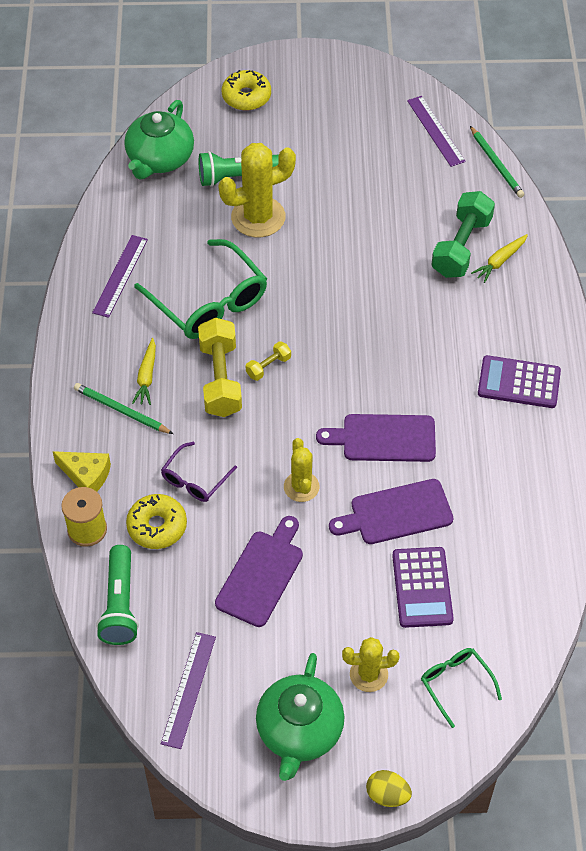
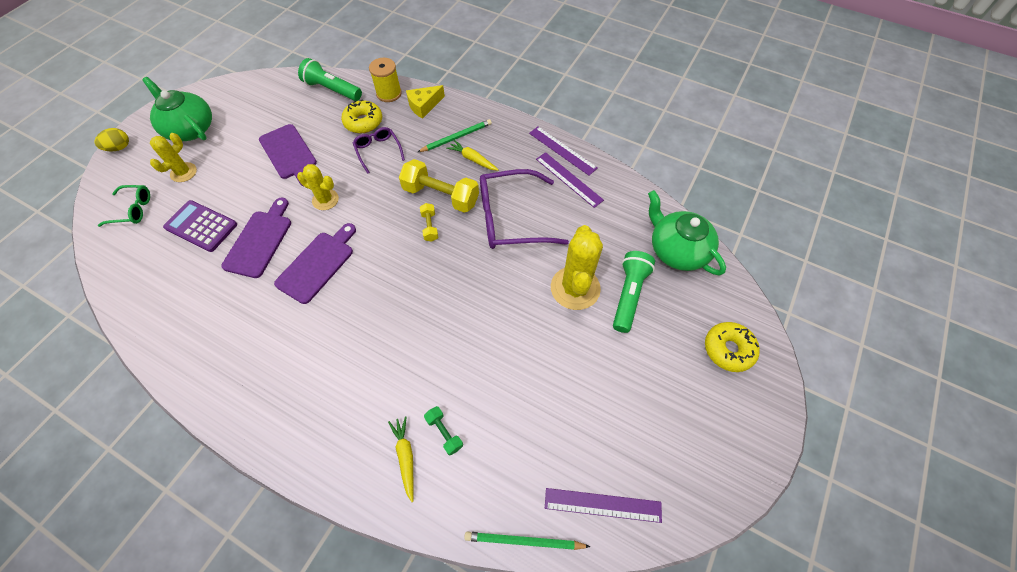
camera: 120 degrees right, 5 degrees up
(188, 689) = (259, 97): purple ruler -> purple ruler (562, 150)
(209, 302) = (511, 218): green glasses -> purple glasses
(461, 247) = (444, 432): green dumbbell -> green dumbbell, size x0.49
(519, 382) = (281, 387): purple calculator -> none

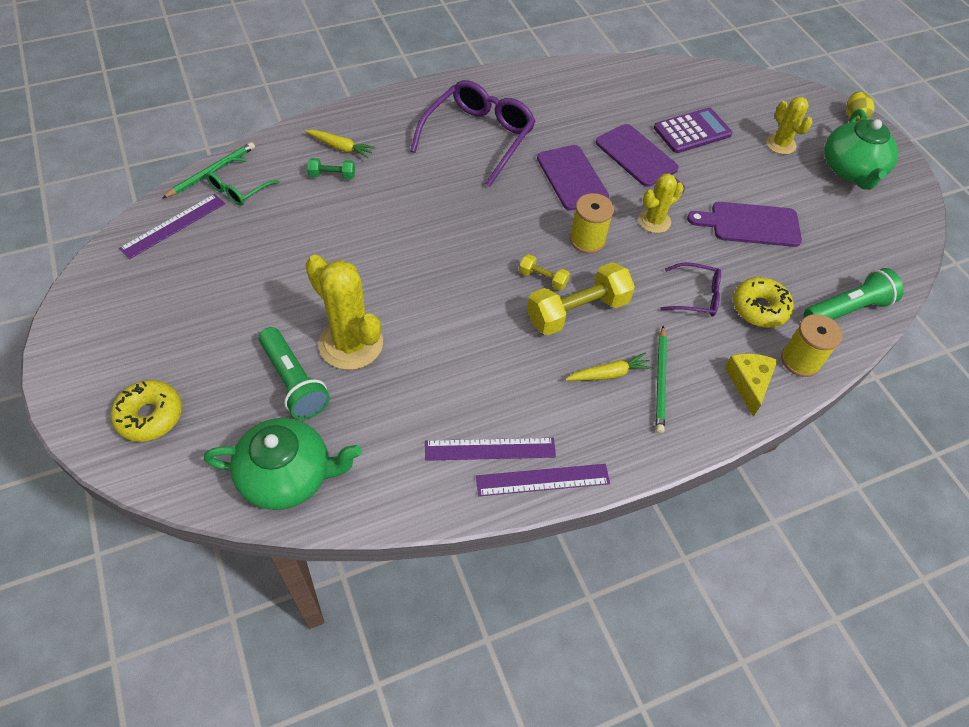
camera: 125 degrees right, 5 degrees down
(132, 210) = (751, 101): green glasses -> green glasses (239, 188)
(190, 129) = (851, 170): green teapot -> green teapot turned 105 degrees clockwise
(374, 224) = (587, 240): none -> yellow spool
(511, 218) = (488, 351): purple glasses -> purple glasses (478, 137)

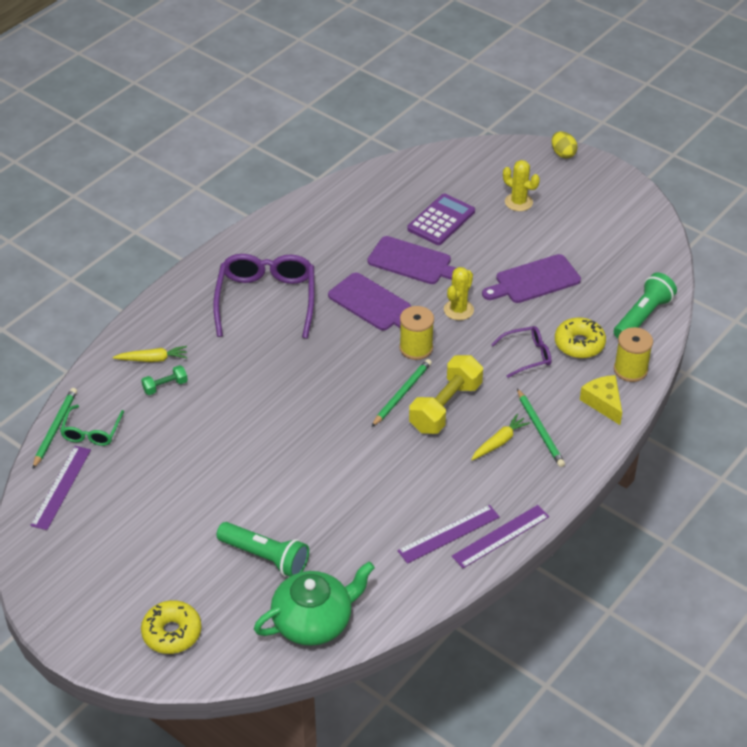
camera: 25 degrees left, 10 degrees down
(351, 344) = (288, 510): yellow cactus -> none
(543, 279) = (402, 394): yellow dumbbell -> green pencil
(851, 170) = (585, 202): green teapot -> none

